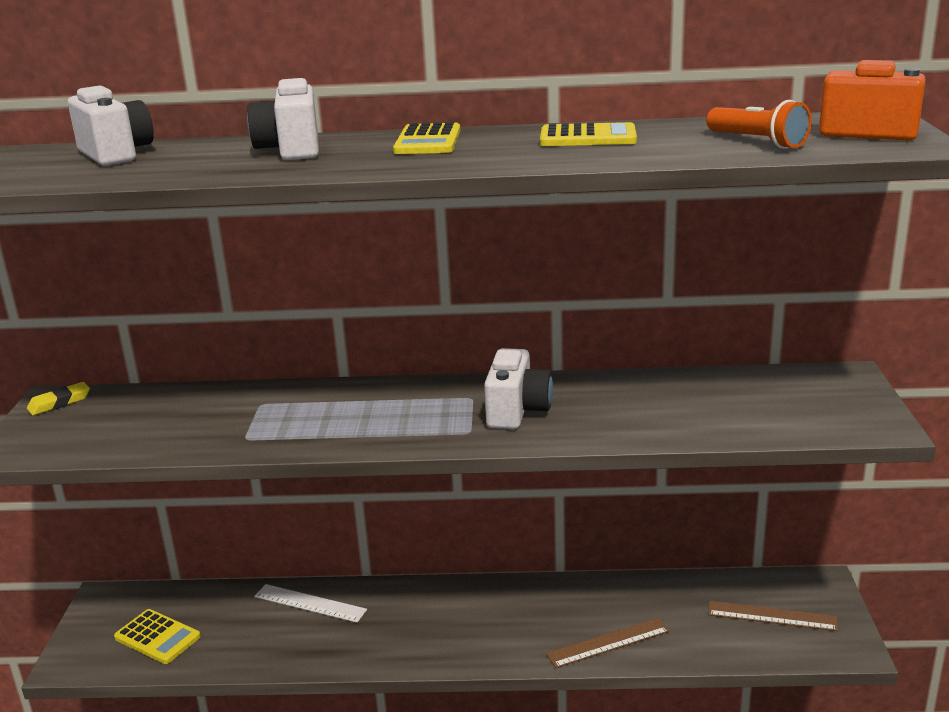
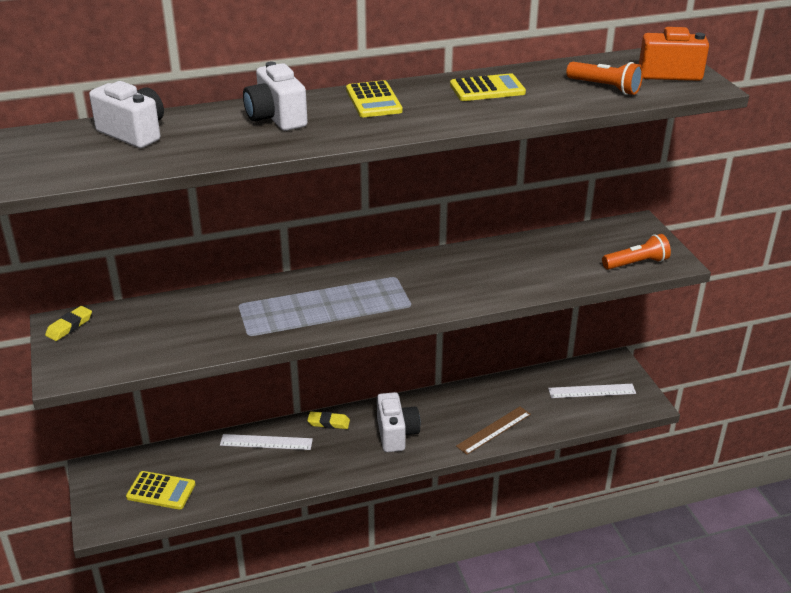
camera: 20 degrees left, 10 degrees up
(397, 594) = (328, 423): none -> yellow eraser
(517, 411) = (434, 283): white camera -> white camera (396, 434)
(772, 616) = (592, 391): brown ruler -> white ruler
(821, 421) = (636, 263): none -> orange flashlight

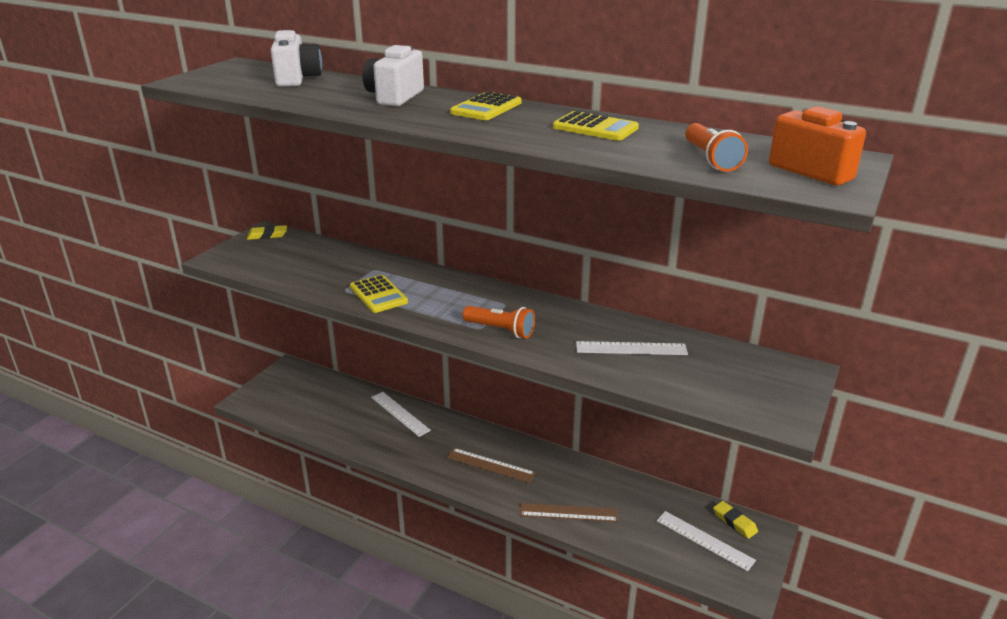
camera: 45 degrees right, 5 degrees down
(161, 491) = (301, 403): yellow calculator -> yellow calculator (378, 295)
(328, 423) = (456, 427): yellow eraser -> yellow eraser (734, 522)
(396, 434) = (490, 465): white camera -> brown ruler
(529, 263) = (631, 348): none -> white ruler
(636, 263) = (739, 401): orange flashlight -> orange flashlight (500, 330)

